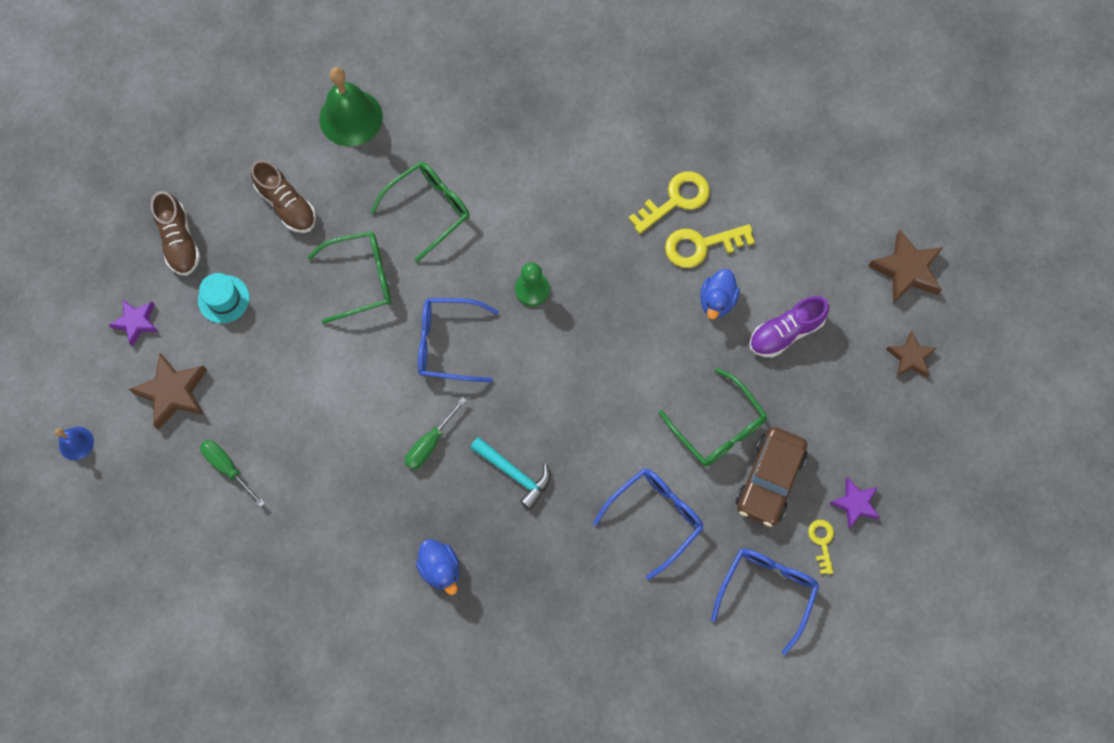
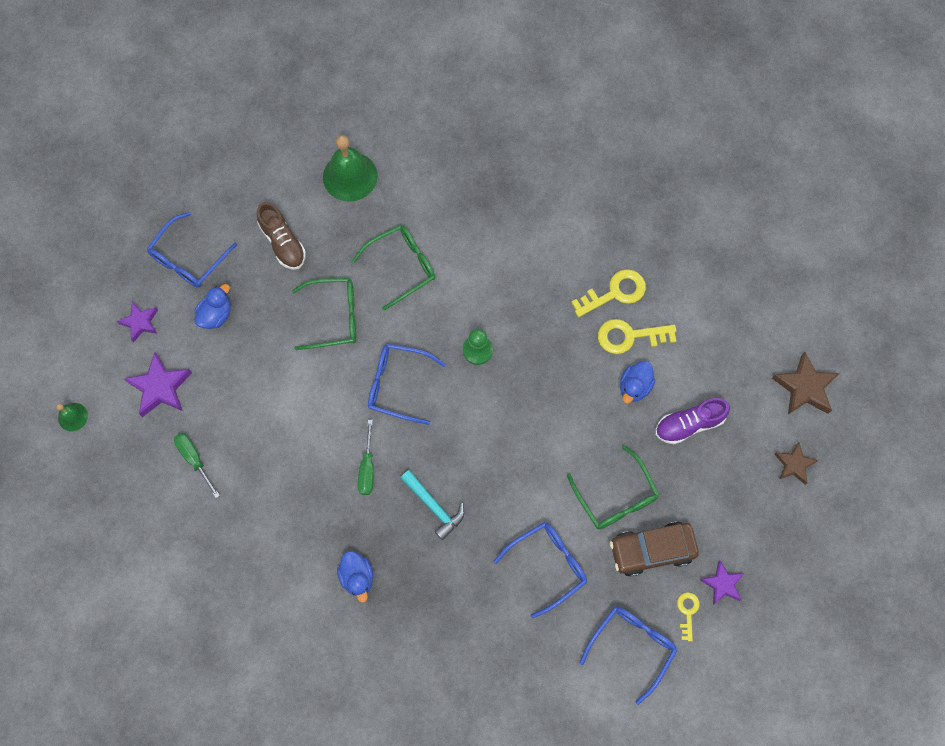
camera: 10 degrees right, 0 degrees up
(76, 443) = (73, 417): blue bell -> green bell
(173, 392) = (160, 387): brown star -> purple star
(179, 241) = (188, 259): brown shoe -> blue glasses
(223, 299) = (216, 315): turquoise hat -> blue duck
(430, 443) = (367, 468): green screwdriver -> green screwdriver turned 45 degrees counterclockwise
(769, 480) = (652, 550): brown car -> brown car turned 45 degrees clockwise

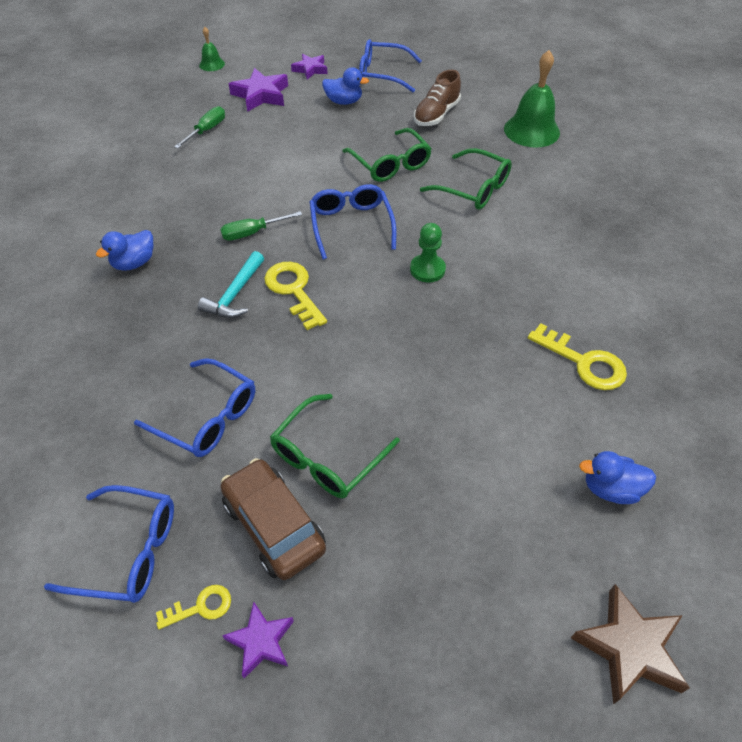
camera: 65 degrees right, 20 degrees down
(630, 336) = (542, 397): yellow key -> yellow key (294, 291)
(634, 387) = (482, 425): blue duck -> blue duck (611, 489)
(689, 424) = (471, 506): purple shoe -> none
(794, 464) = (498, 680): brown star -> none

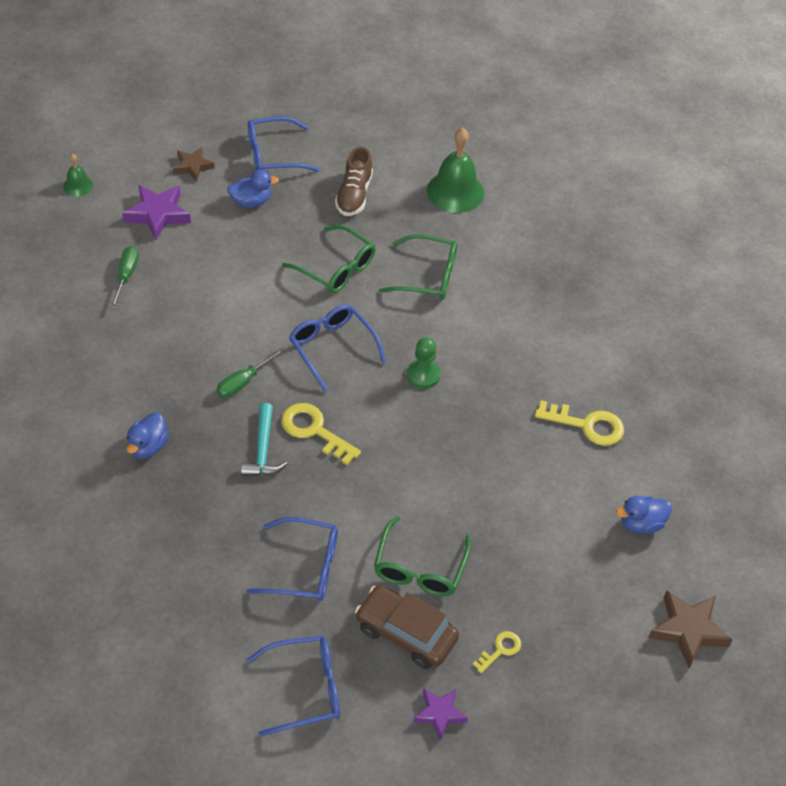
camera: 25 degrees left, 0 degrees up
(200, 607) = (383, 707): yellow key -> yellow key (500, 650)
(310, 69) = (193, 166): purple star -> brown star

